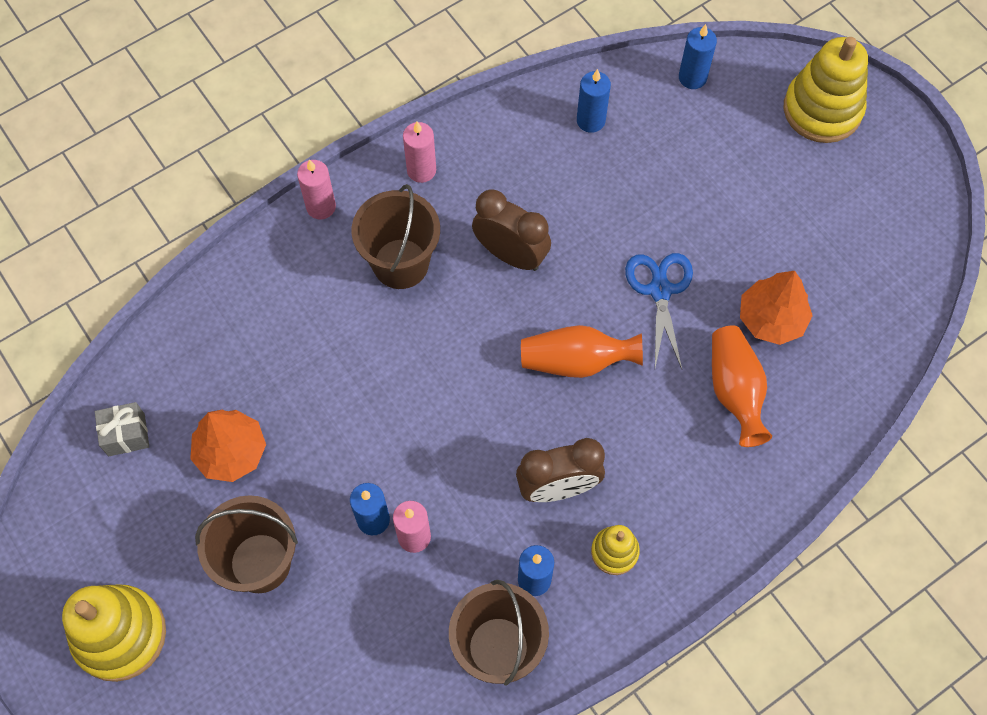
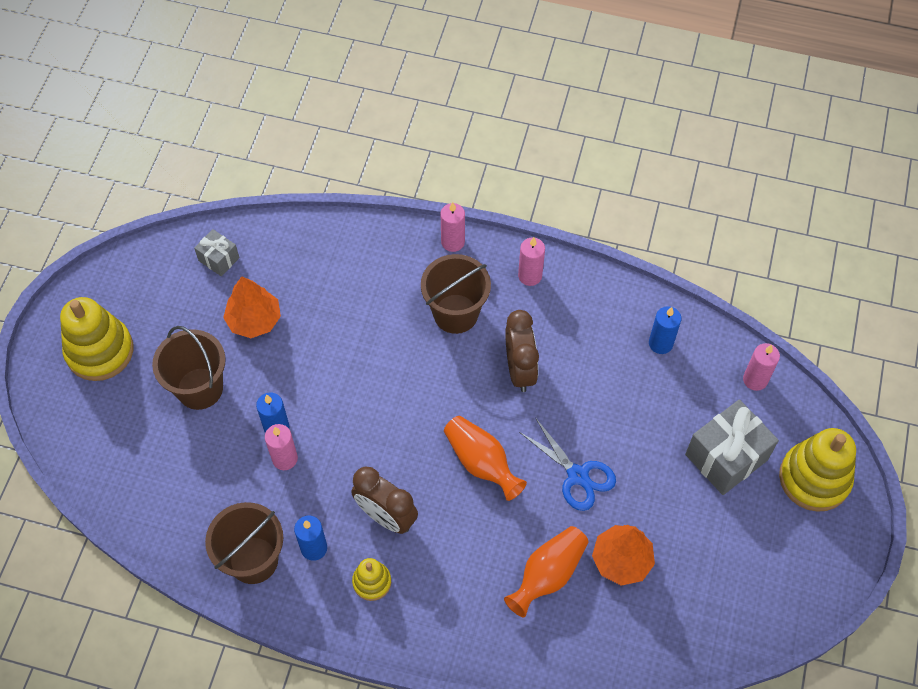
camera: 50 degrees right, 5 degrees down
(660, 290) = (578, 475): blue scissors -> blue scissors turned 90 degrees clockwise
(692, 77) = (755, 380): blue candle -> pink candle
(745, 159) = (726, 457): none -> grey gift

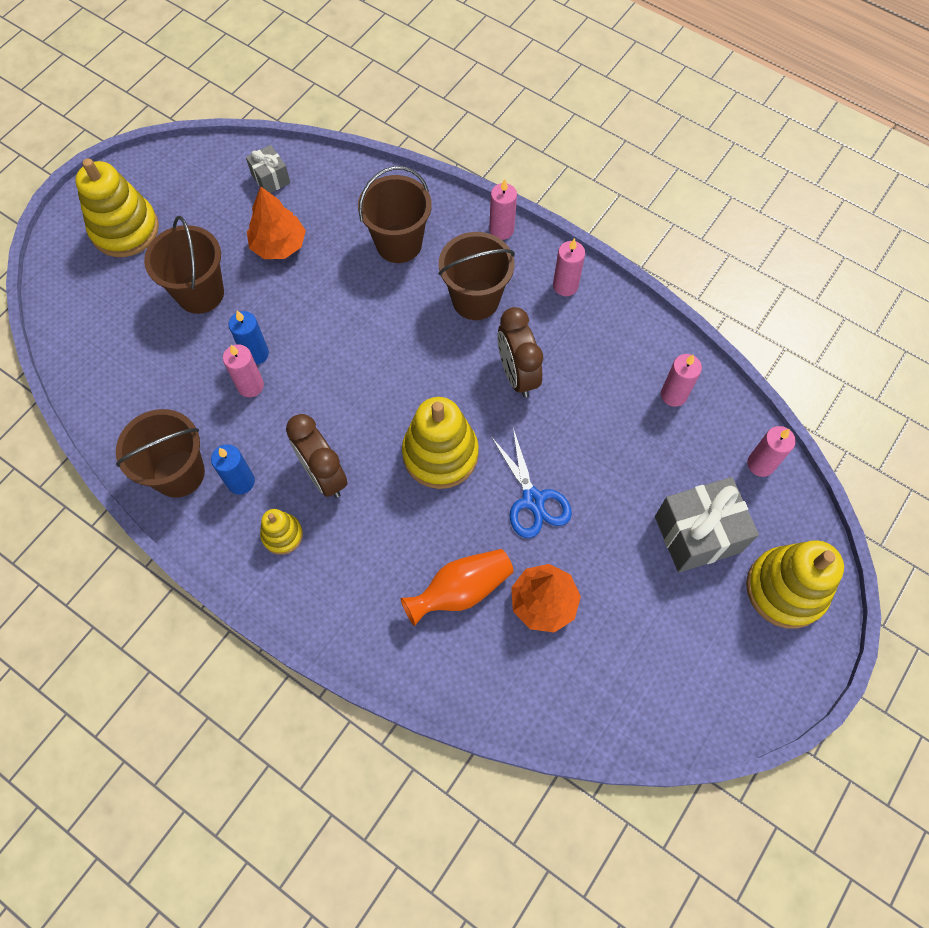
camera: 20 degrees right, 5 degrees up
(365, 284) = (399, 244): none -> brown bucket
(481, 463) = (440, 454): orange vase -> yellow stacking toy
(520, 370) = (517, 374): brown clock -> brown clock turned 150 degrees clockwise
(660, 343) = (673, 395): blue candle -> pink candle

